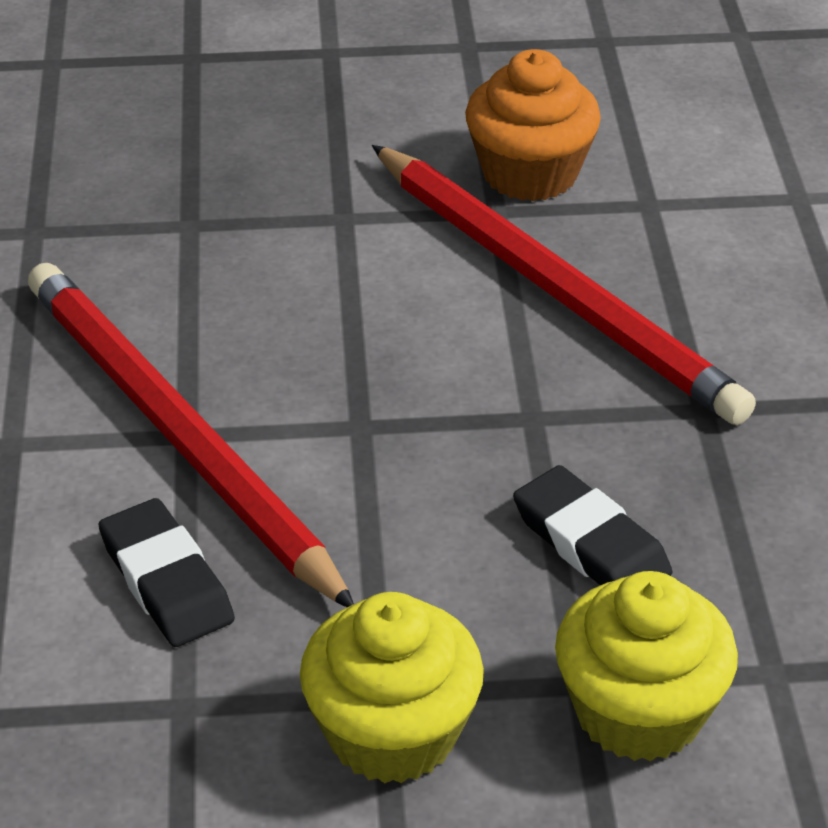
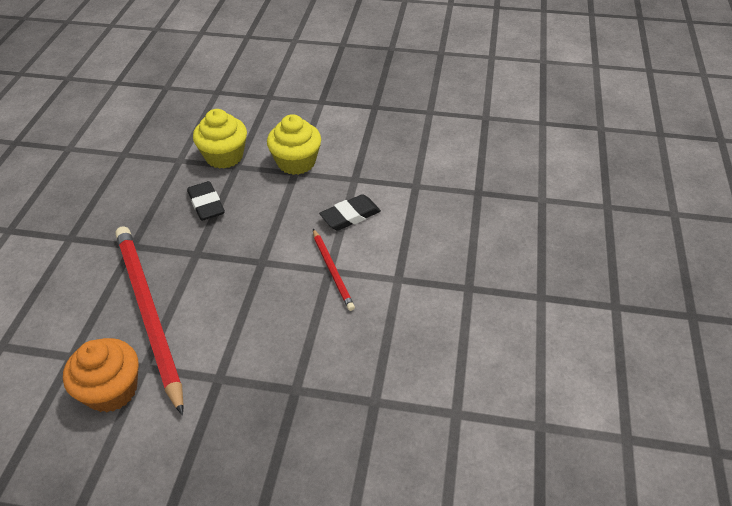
camera: 165 degrees left, 5 degrees up
(166, 581) = (350, 216): black eraser -> black eraser turned 75 degrees clockwise
(176, 433) = (332, 271): red pencil -> red pencil, size x0.48

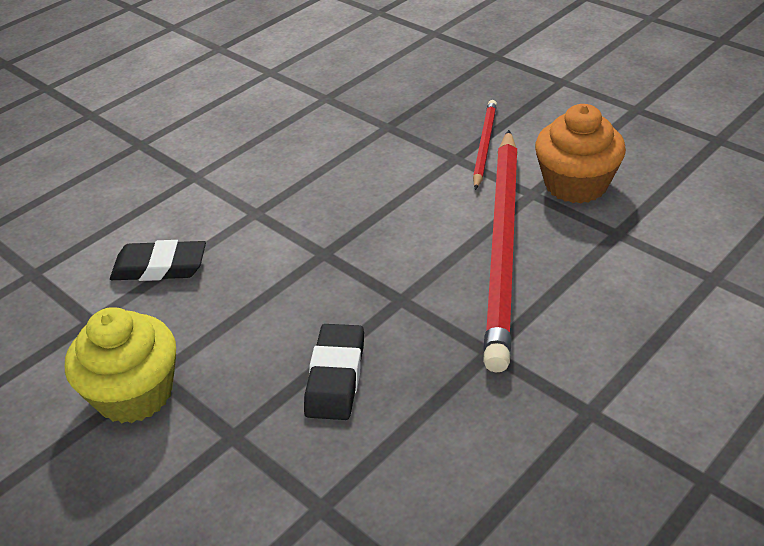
camera: 145 degrees left, 5 degrees down
(224, 156) = (235, 471): yellow cupcake -> none
(332, 271) = (252, 210): red pencil -> red pencil (484, 145)

